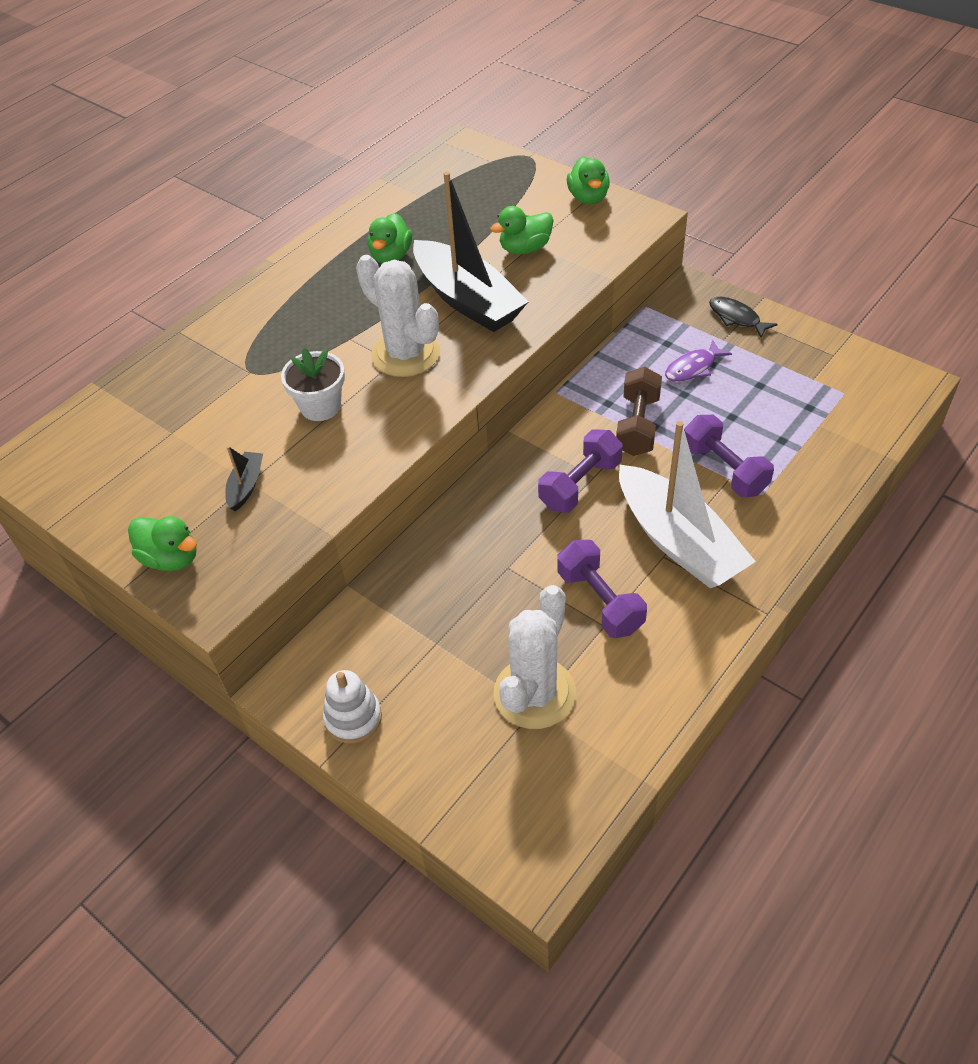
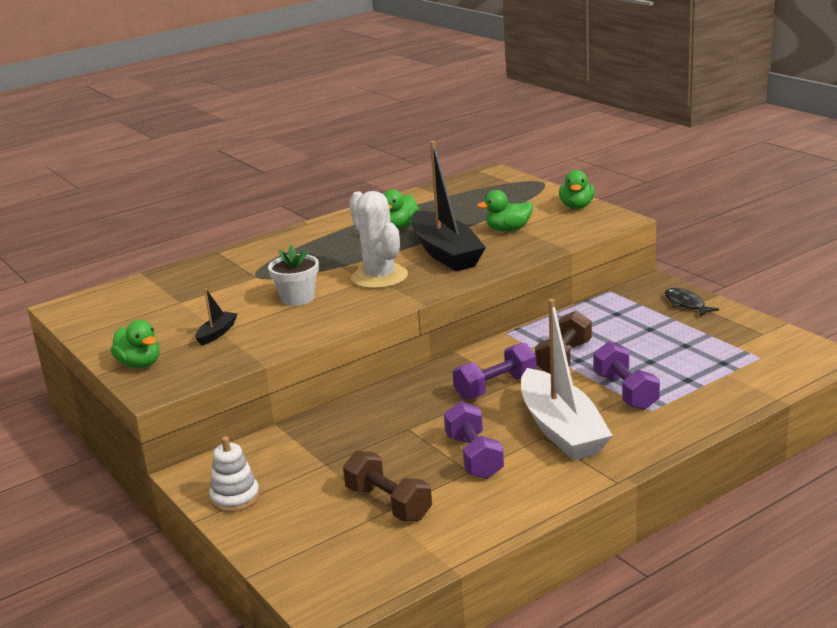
camera: 15 degrees right, 25 degrees down
(534, 693) = (388, 503): white cactus -> brown dumbbell
(693, 368) = (631, 330): purple fish -> none

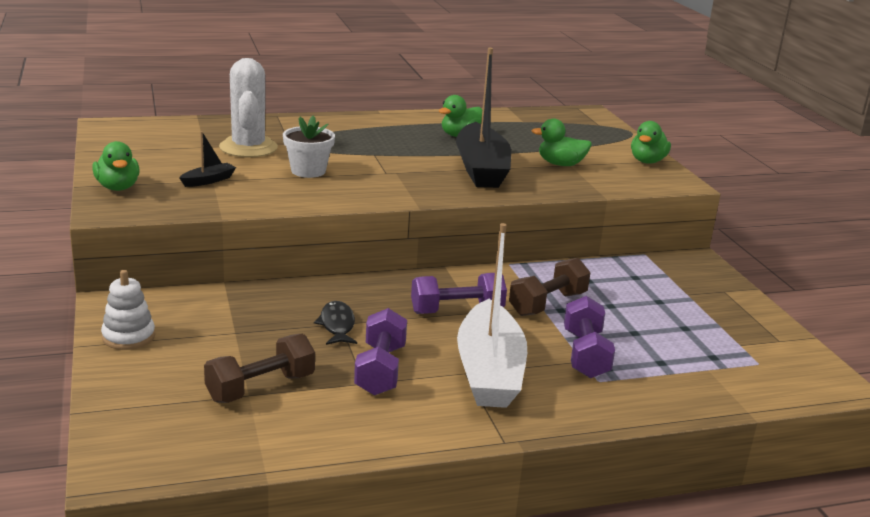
camera: 15 degrees right, 0 degrees up
(379, 277) = (399, 173): white cactus -> white cactus (248, 148)
(388, 503) = (261, 388): brown dumbbell -> brown dumbbell turned 75 degrees clockwise
(686, 304) = (716, 288): black fish -> black fish (337, 325)

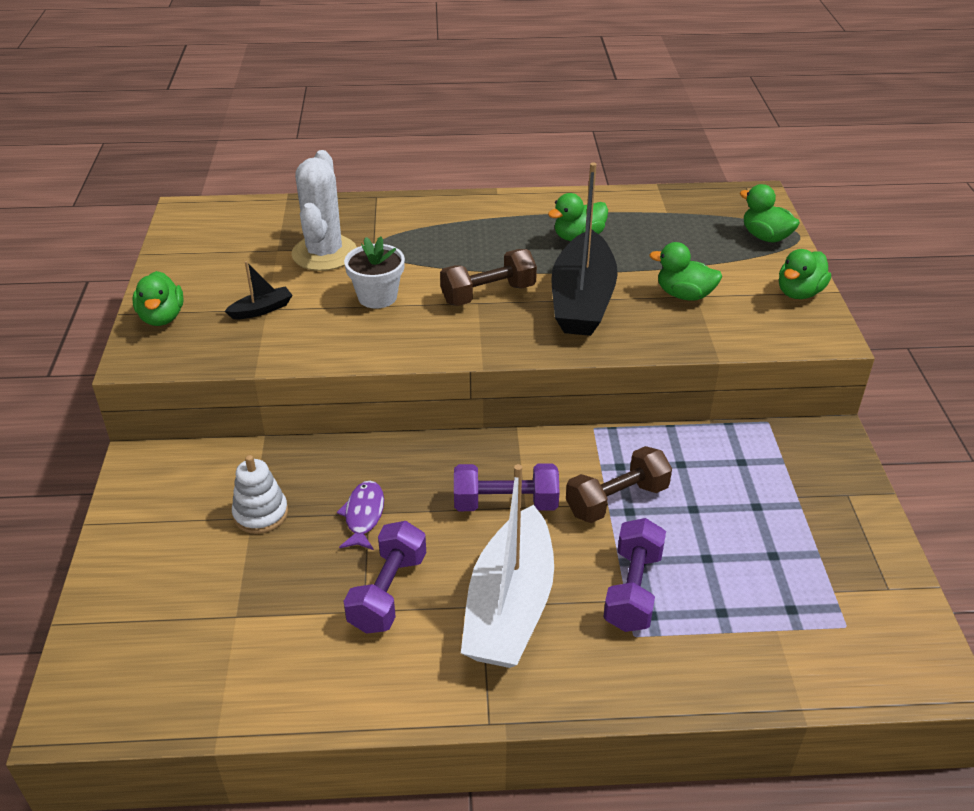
camera: 15 degrees right, 15 degrees up
(128, 337) = (141, 515): white stacking toy -> white stacking toy (261, 514)
(261, 388) = (251, 607): brown dumbbell -> brown dumbbell (488, 294)
(337, 325) = (363, 515): black fish -> purple fish
(606, 133) = (765, 237): none -> green duck

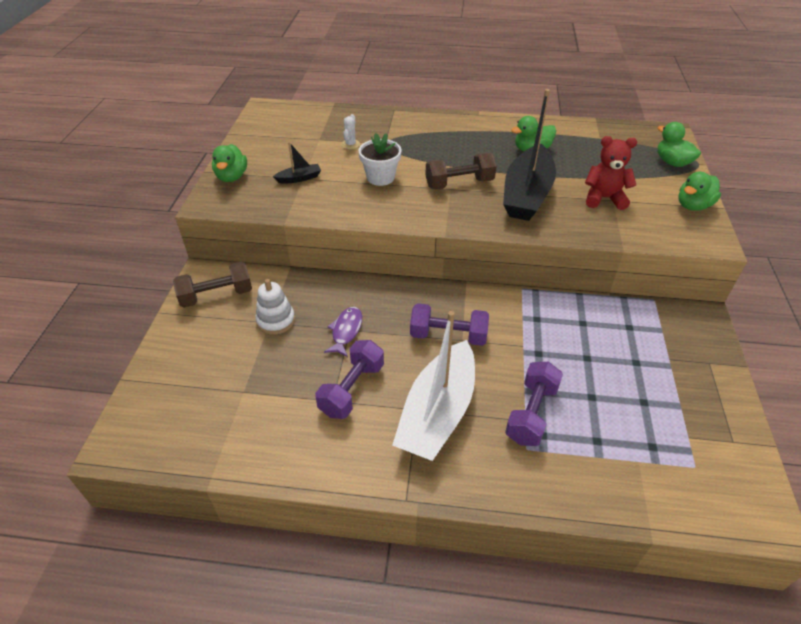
camera: 10 degrees right, 5 degrees up
(324, 253) = (350, 144): white cactus -> white cactus, size x0.41
(617, 500) = (530, 344): brown dumbbell -> brown dumbbell (216, 296)
(684, 295) = (604, 198): green duck -> red teddy bear

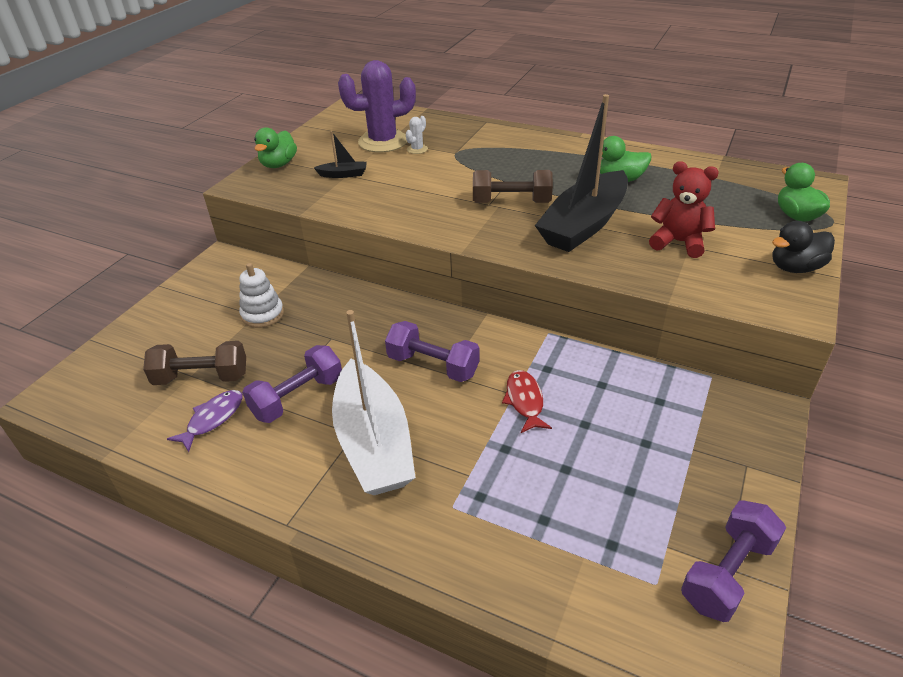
camera: 20 degrees right, 5 degrees down
(216, 296) = (221, 280): brown dumbbell -> brown dumbbell (201, 377)
(315, 141) = (383, 142): none -> purple cactus
(346, 331) = (326, 338): purple fish -> purple fish (212, 419)
(380, 177) = (428, 185): white flower pot -> none
(437, 413) = (374, 443): white boat -> white boat turned 60 degrees counterclockwise
(531, 413) = (481, 469): purple dumbbell -> purple dumbbell (727, 573)
(534, 349) = (524, 401): none -> red fish
(693, 206) = (795, 268): green duck -> black duck

